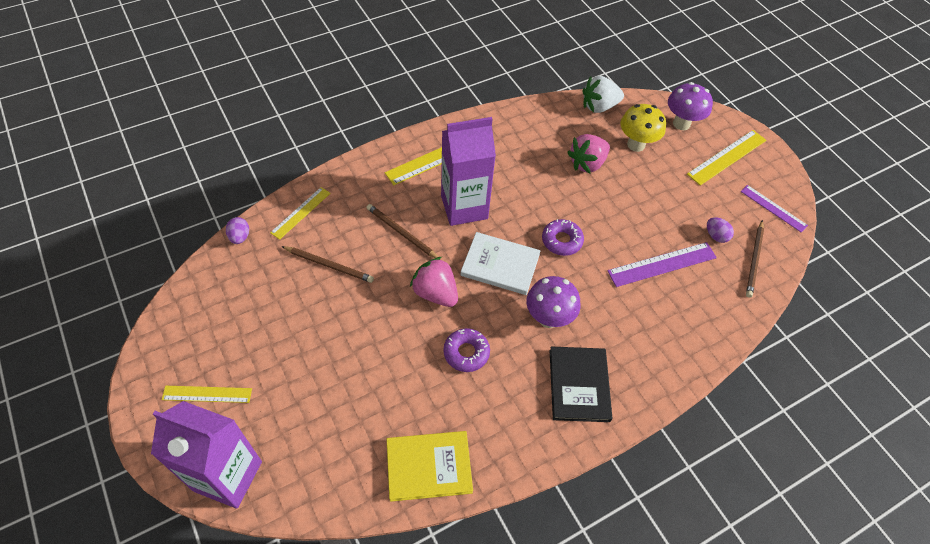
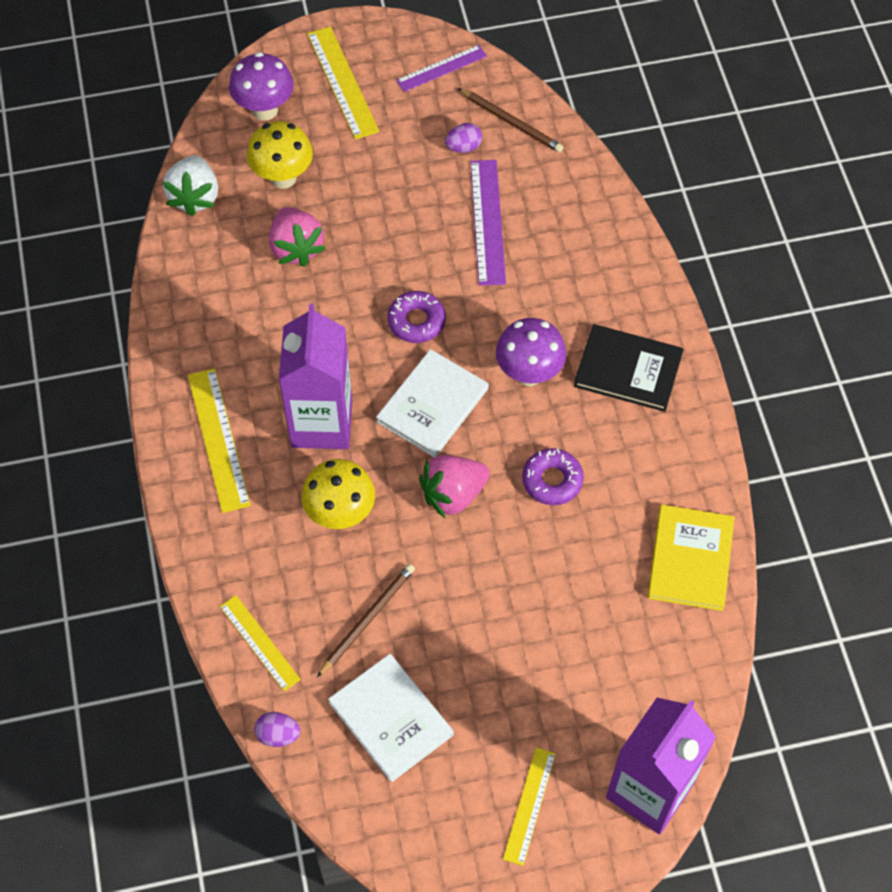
camera: 70 degrees left, 5 degrees up
(260, 295) = (390, 719): none -> white book
(401, 233) = (340, 514): brown pencil -> yellow mushroom

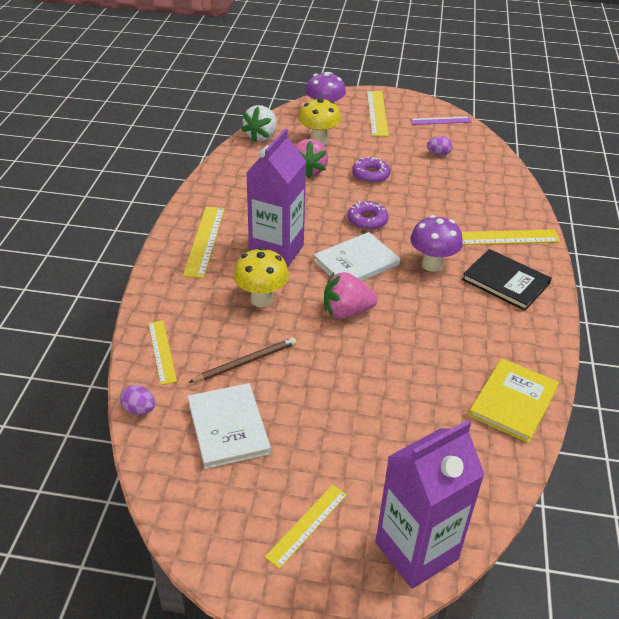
camera: 20 degrees right, 20 degrees down
(487, 222) = (438, 188): purple ruler -> none
(511, 122) = (474, 151): brown pencil -> none
(552, 480) = (423, 324): purple donut -> purple donut (370, 175)
(602, 289) = (503, 237): none -> yellow ruler

